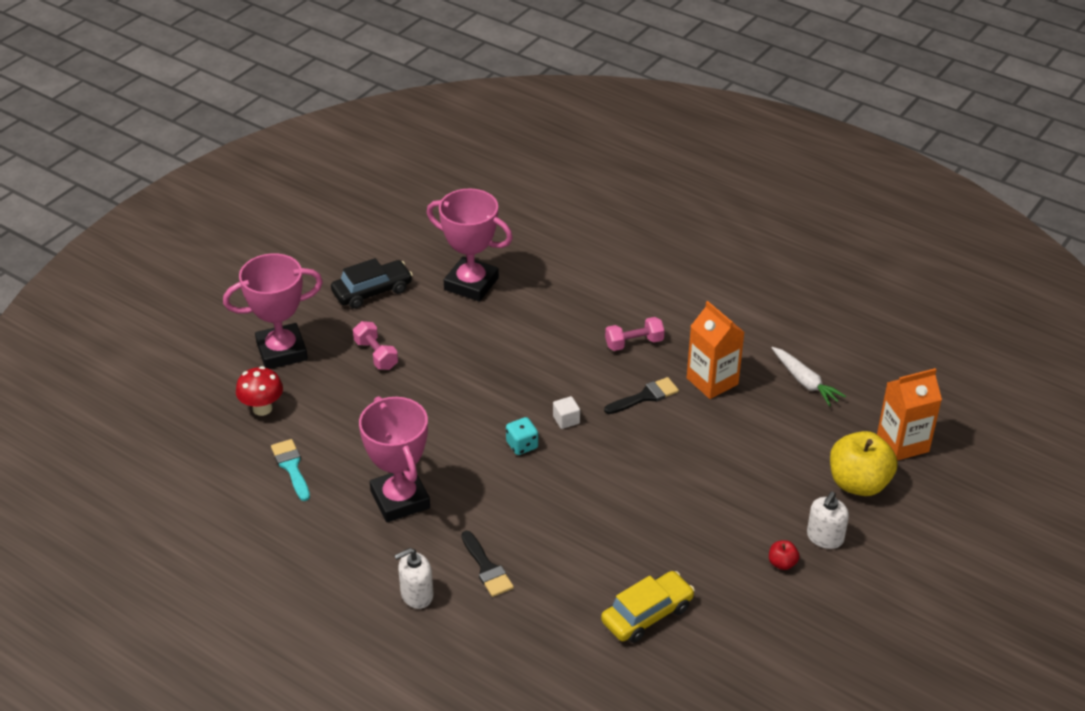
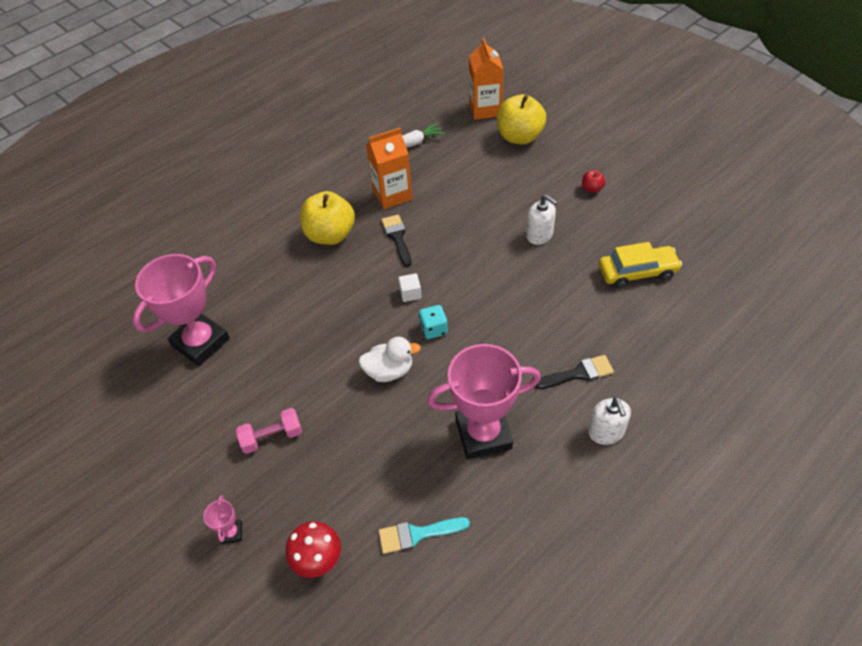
camera: 75 degrees left, 10 degrees up
(282, 351) = (231, 533): pink trophy -> pink trophy, size x0.41
(372, 291) = (172, 432): black car -> none
(462, 420) = (389, 371): none -> white duck
(634, 343) = (330, 235): pink dumbbell -> yellow apple
(647, 614) = (637, 272): yellow car -> yellow car turned 105 degrees clockwise
(825, 537) = (569, 163): white soap dispenser -> white soap dispenser (539, 235)

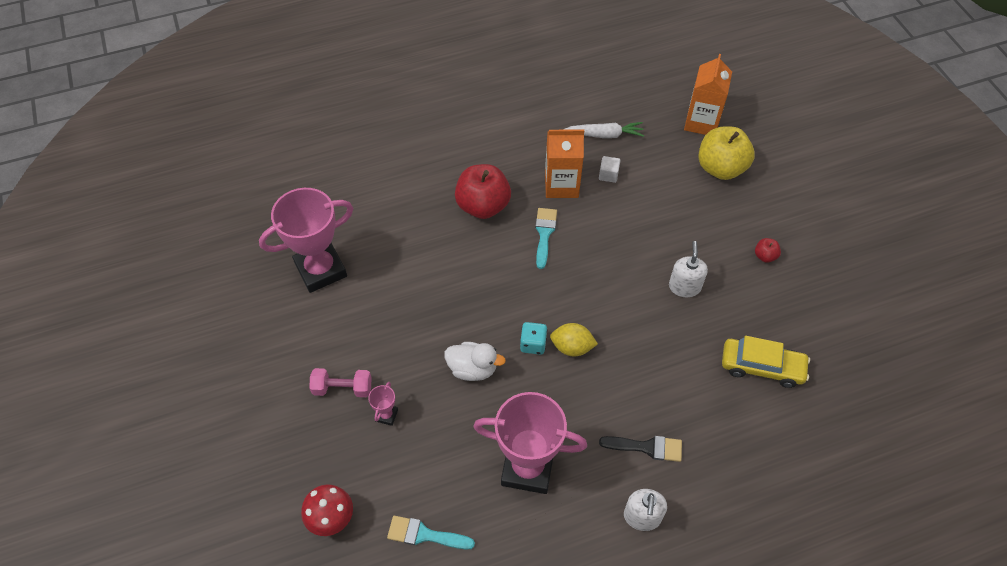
camera: 20 degrees right, 5 degrees up
(231, 533) = (272, 461): pink trophy -> pink trophy (386, 415)
(330, 235) = (483, 206): yellow apple -> red apple
(397, 237) = (544, 234): black brush -> turquoise brush
(410, 293) = (529, 298): white cube -> white cube (608, 175)
(469, 318) = (572, 347): none -> yellow lemon
(539, 235) = (684, 287): white soap dispenser -> white soap dispenser turned 150 degrees counterclockwise

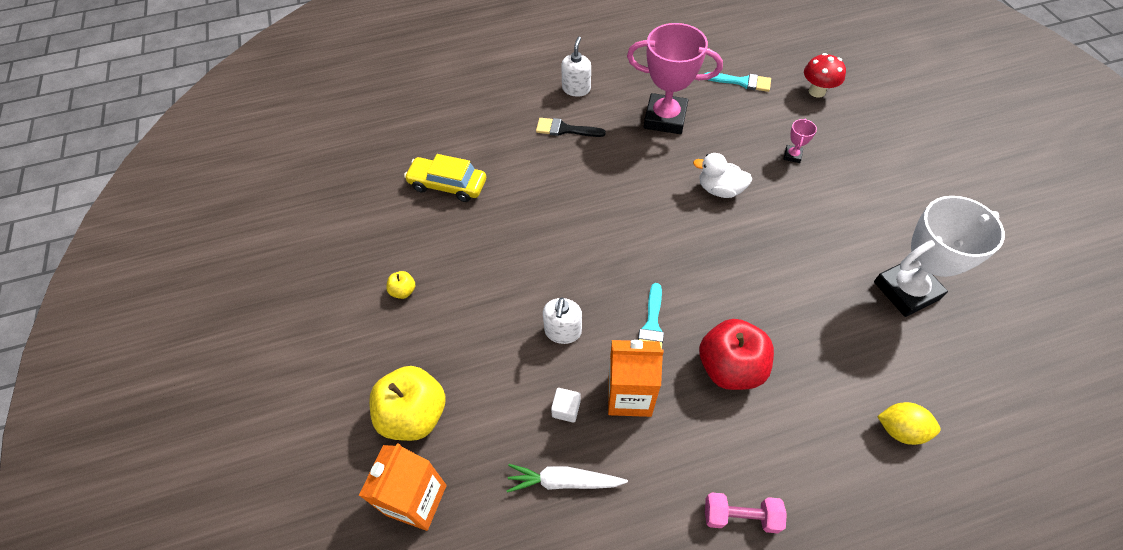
camera: 175 degrees left, 0 degrees up
(321, 270) = (906, 290): pink trophy -> white trophy
(342, 388) = (839, 177): pink dumbbell -> pink dumbbell (740, 516)
(533, 344) = (662, 209): turquoise dice -> none
(572, 347) = (624, 205): yellow lemon -> yellow lemon (900, 429)
(684, 287) = (501, 260): white soap dispenser -> white soap dispenser (563, 331)
(765, 256) = (403, 291): red apple -> yellow apple

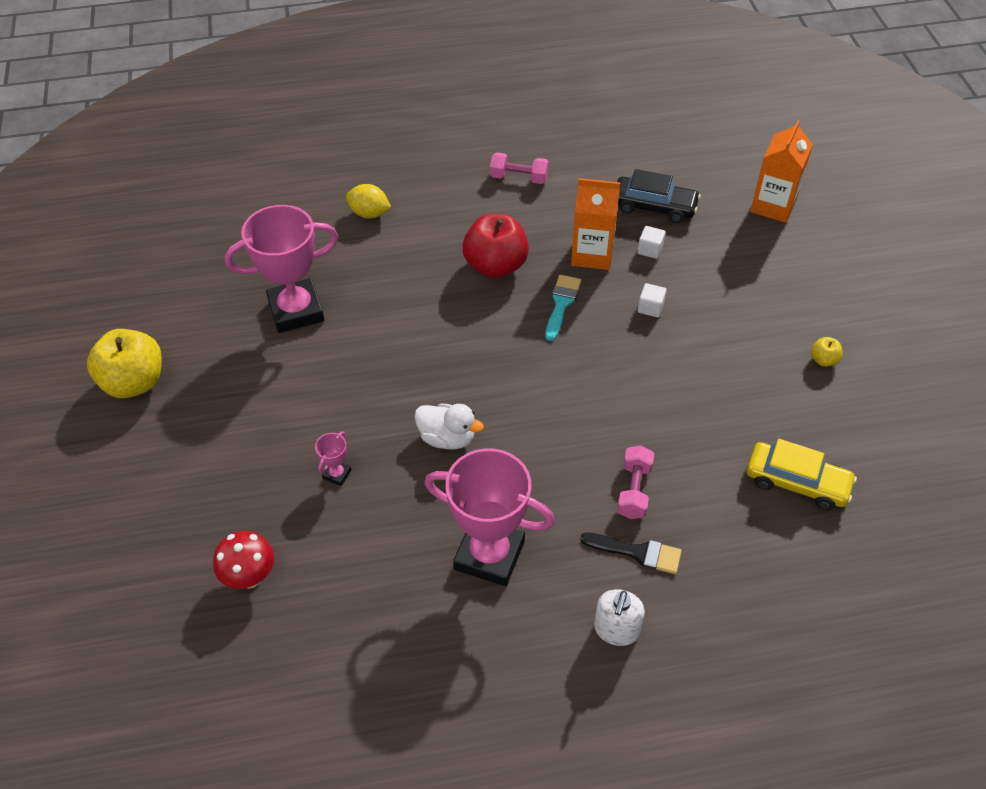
camera: 175 degrees left, 5 degrees down
(414, 414) = (787, 257): yellow apple -> yellow apple (134, 382)
(563, 331) = (650, 307): white soap dispenser -> white cube
(563, 481) = (654, 206): white carrot -> black car
(570, 167) = (634, 490): none -> pink dumbbell
(742, 82) = (353, 610): turquoise brush -> none
(906, 290) = (296, 311): white trophy -> pink trophy

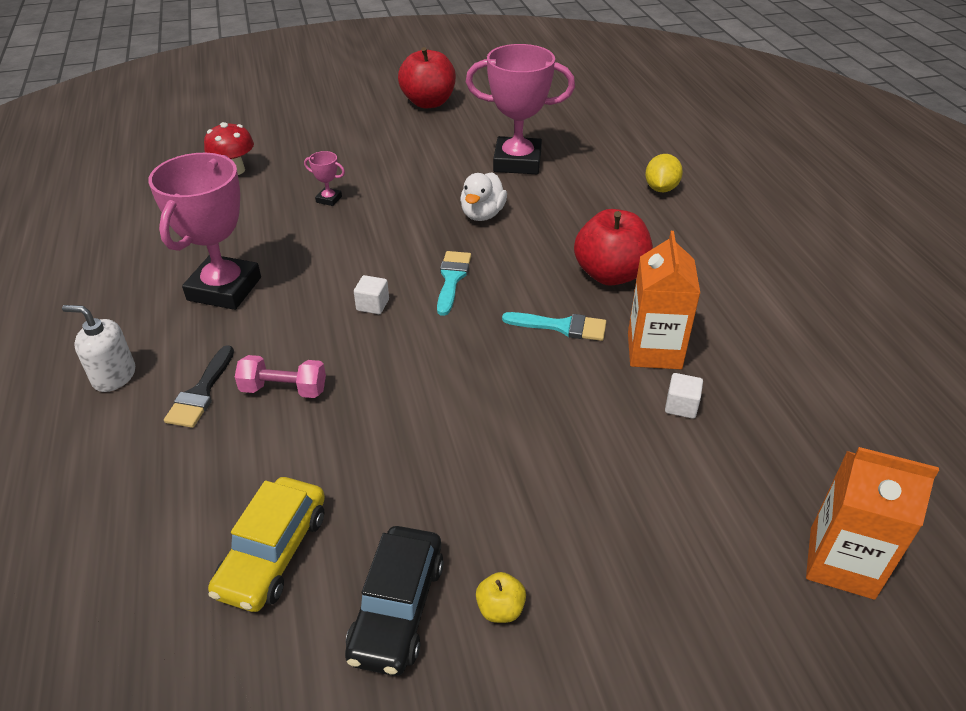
camera: 85 degrees right, 10 degrees down
(134, 382) = (428, 103): yellow apple -> red apple
(296, 311) = (517, 162): pink trophy -> pink trophy turned 60 degrees counterclockwise
(447, 438) = (365, 256): white duck -> white duck (482, 214)
(491, 372) = (452, 279): none -> turquoise brush
(519, 178) = (768, 285): pink dumbbell -> none
(650, 307) = (572, 406): white cube -> white cube (372, 305)
(654, 206) = (771, 411): black car -> black car (397, 608)

